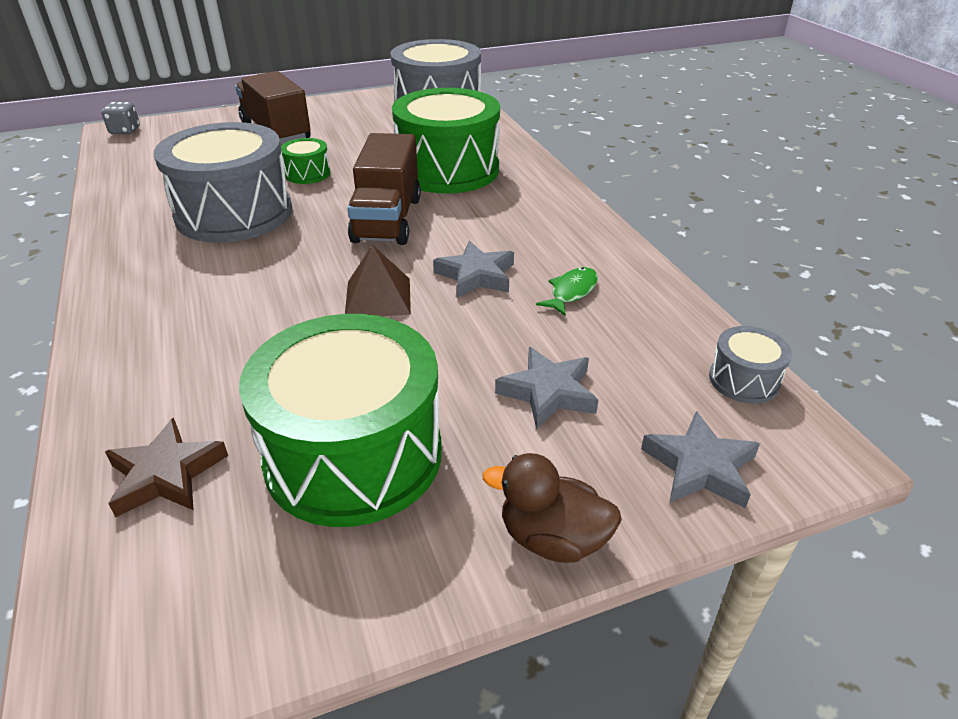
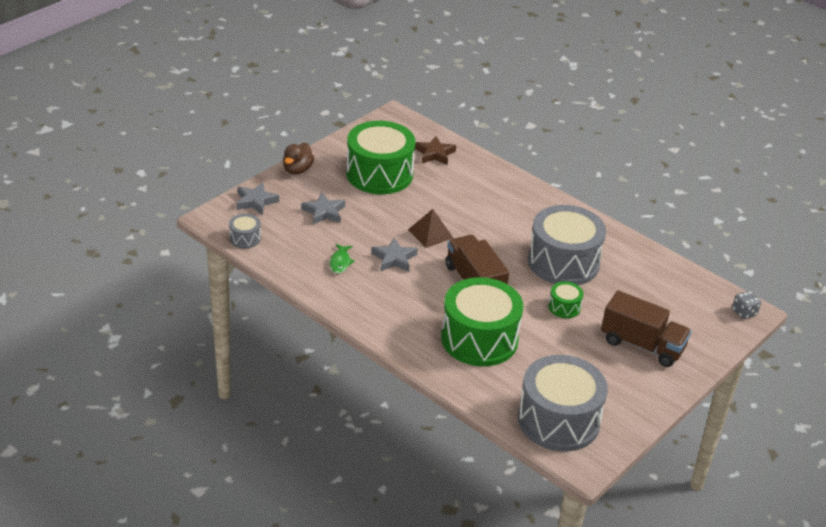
camera: 150 degrees right, 0 degrees up
(552, 539) = (297, 170): brown duck -> brown duck turned 120 degrees clockwise

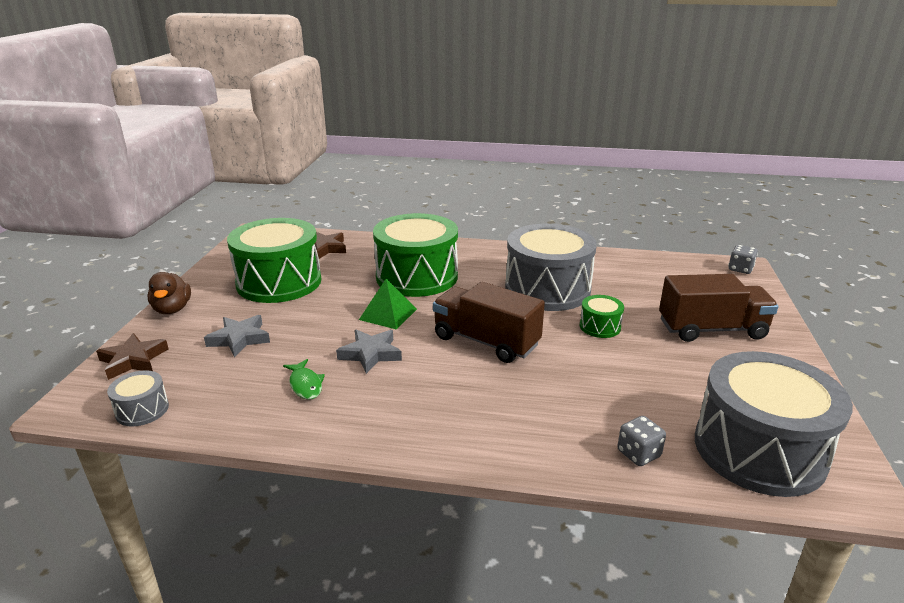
camera: 30 degrees left, 10 degrees down
(255, 201) = (133, 360): grey star -> brown star
(430, 234) = (388, 314): brown pyramid -> green pyramid
(479, 339) = (559, 398): green drum -> green drum (417, 276)
(486, 388) = (638, 454): none -> grey dice

